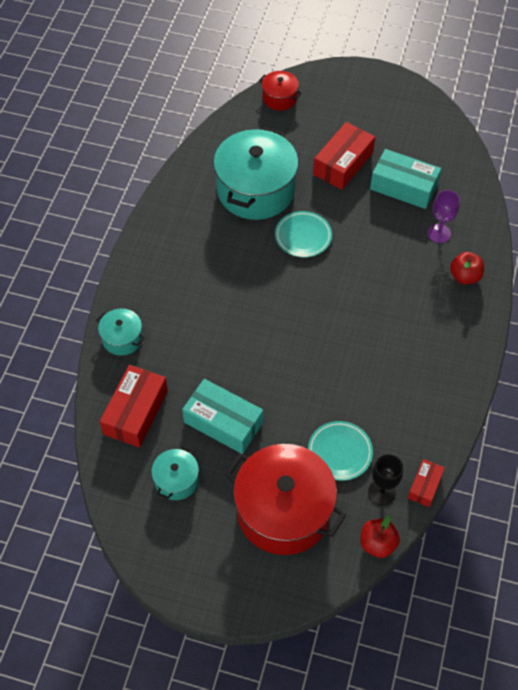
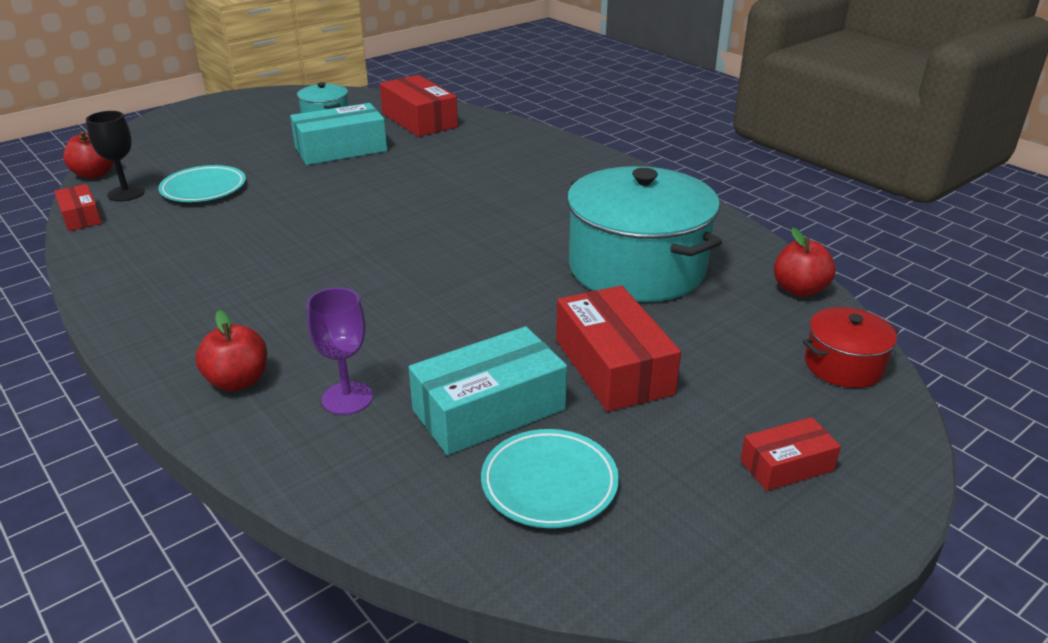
camera: 125 degrees right, 25 degrees down
(122, 338) = (510, 134): turquoise pot -> none
(228, 127) = (799, 290): none -> red apple
(283, 511) = (211, 147): red pot -> none
(303, 236) = (507, 272): turquoise plate -> turquoise plate (549, 483)
(356, 97) = (786, 465): none -> red box

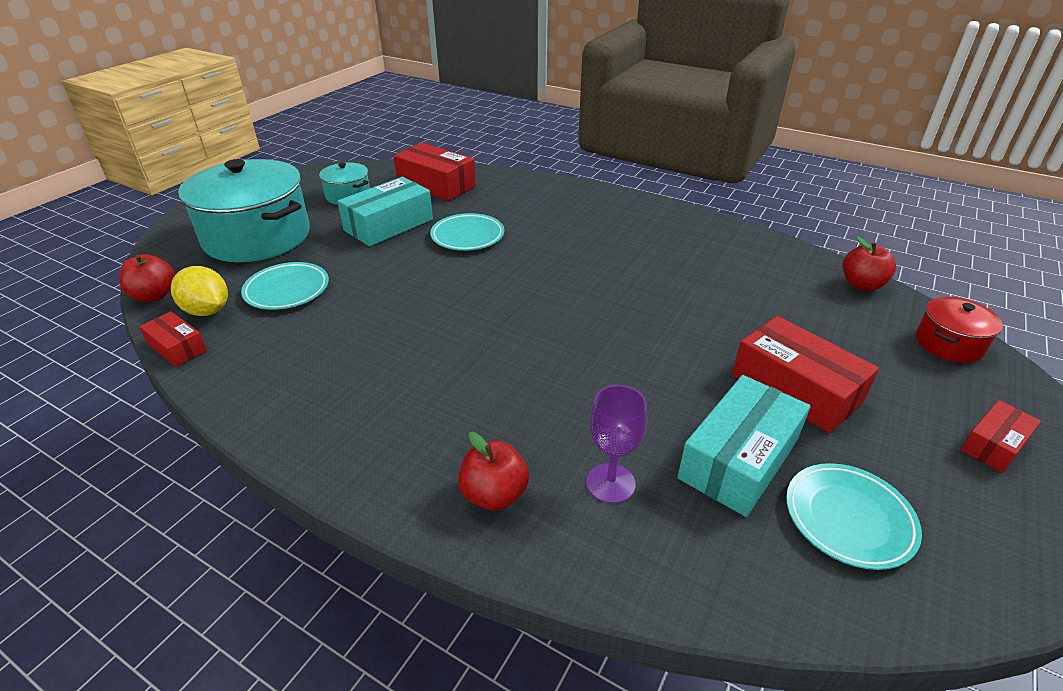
camera: 20 degrees left, 5 degrees up
(126, 193) = (207, 311): black goblet -> yellow lemon
(407, 171) = (467, 236): none -> turquoise plate
(636, 267) = (732, 291): turquoise pot -> turquoise pot (257, 237)

